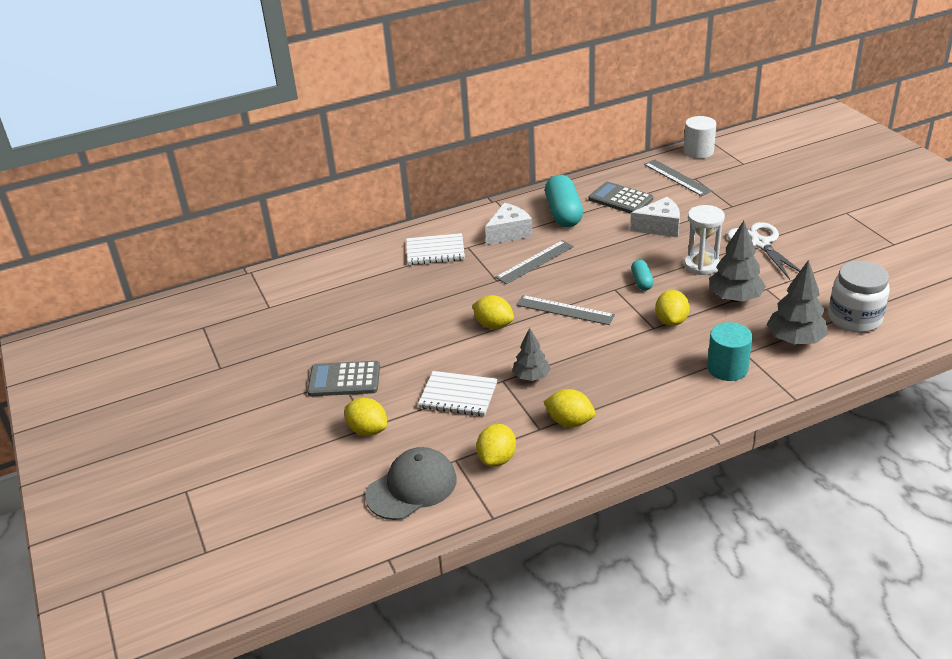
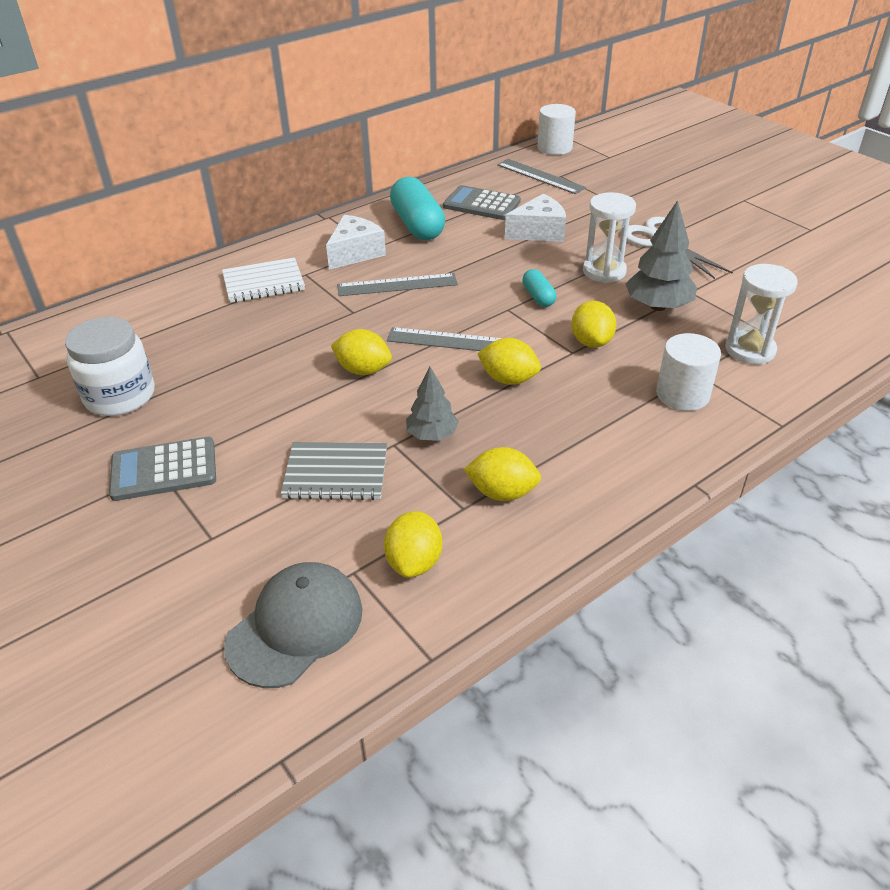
camera: 15 degrees left, 5 degrees up
(368, 430) = (211, 543): yellow lemon -> yellow lemon (508, 379)
(458, 395) = (336, 473): white notebook -> grey notebook
(535, 262) = (397, 285): grey ruler -> grey ruler turned 45 degrees clockwise
(727, 368) = (682, 394): turquoise cylinder -> white cylinder
(795, 340) = (750, 350): grey tree -> white hourglass
(854, 318) = (807, 317): white jar -> white jar (120, 396)

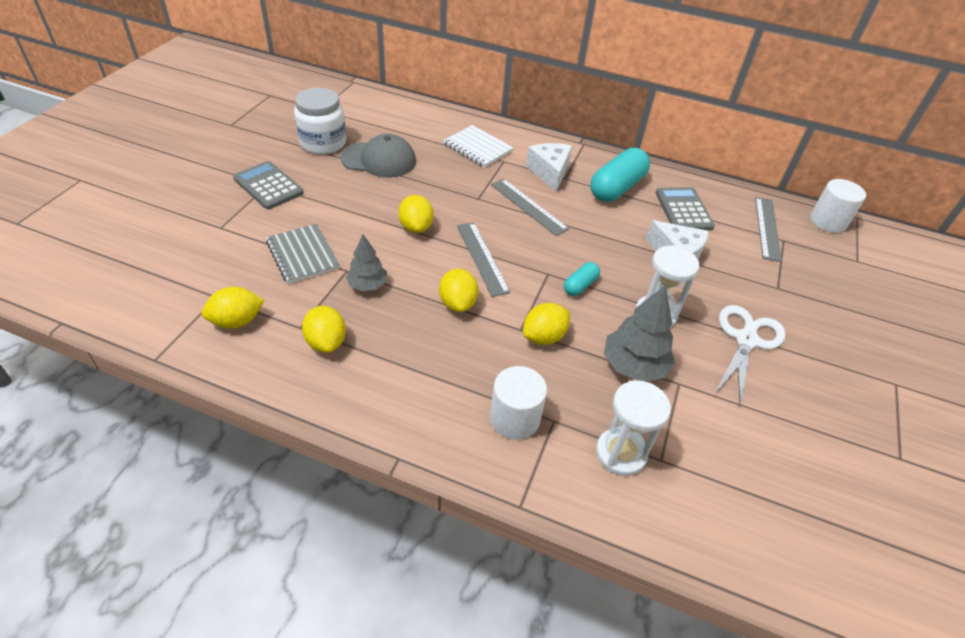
camera: 55 degrees right, 5 degrees up
(295, 626) = (162, 289): grey cap -> grey cap (379, 160)
(355, 253) = (549, 172): white cheese -> white cheese turned 105 degrees counterclockwise

